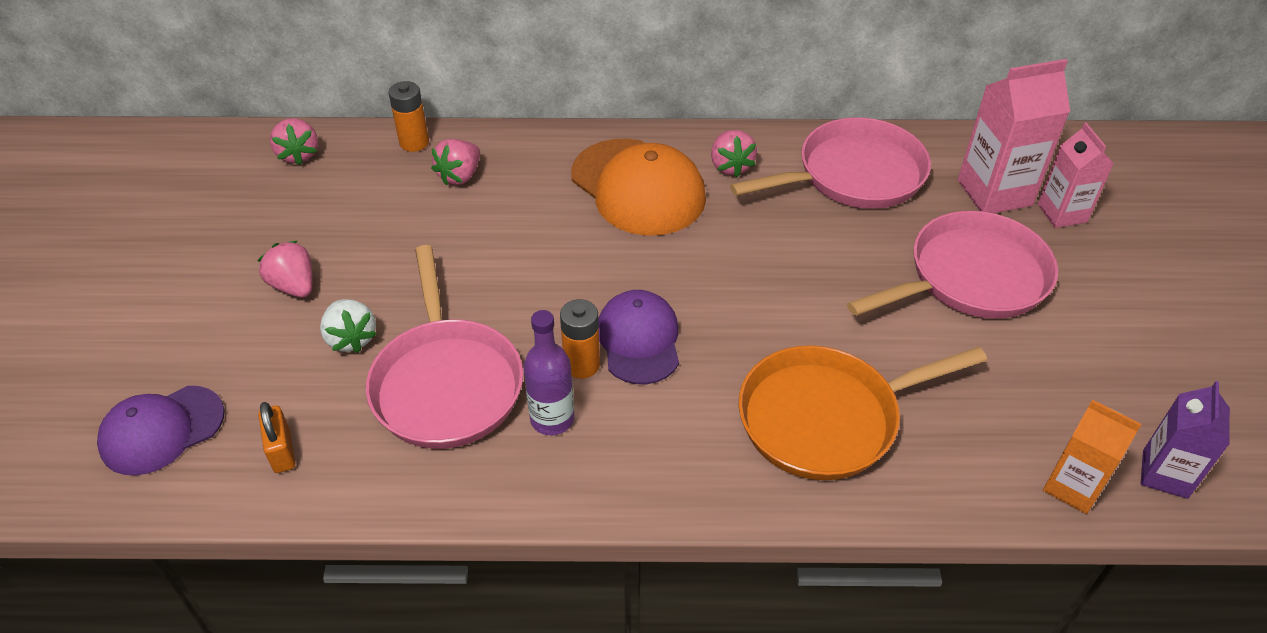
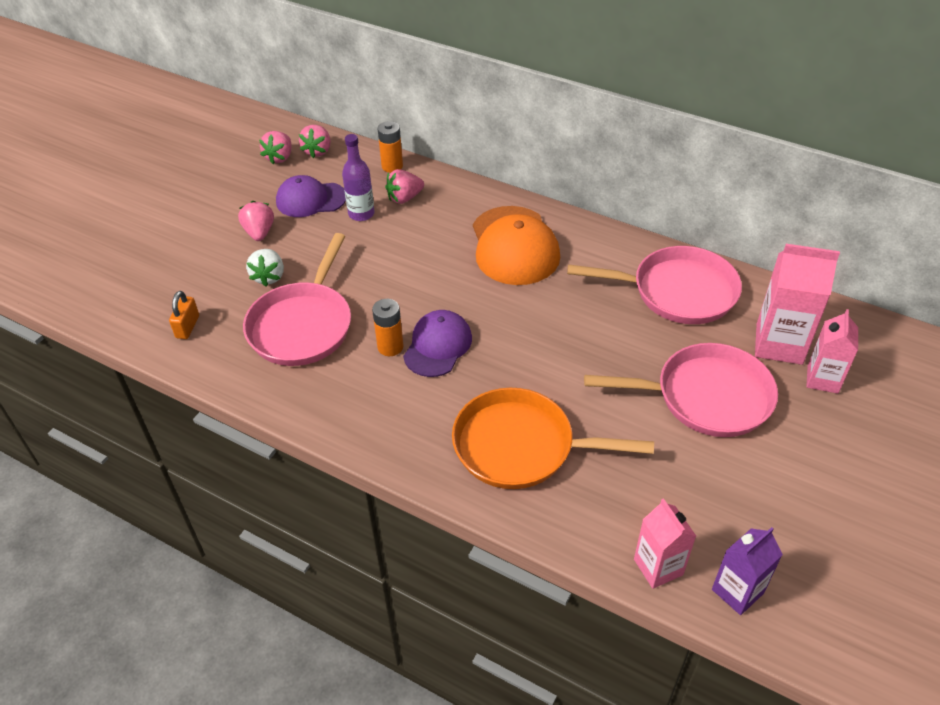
camera: 30 degrees right, 0 degrees up
(162, 430) = (136, 289): purple cap -> purple cap (311, 199)
(552, 419) = (348, 372): purple bottle -> purple bottle (361, 214)
(730, 166) = (590, 254): pink strawberry -> pink strawberry (279, 157)
(1072, 487) = (658, 567): orange carton -> pink carton

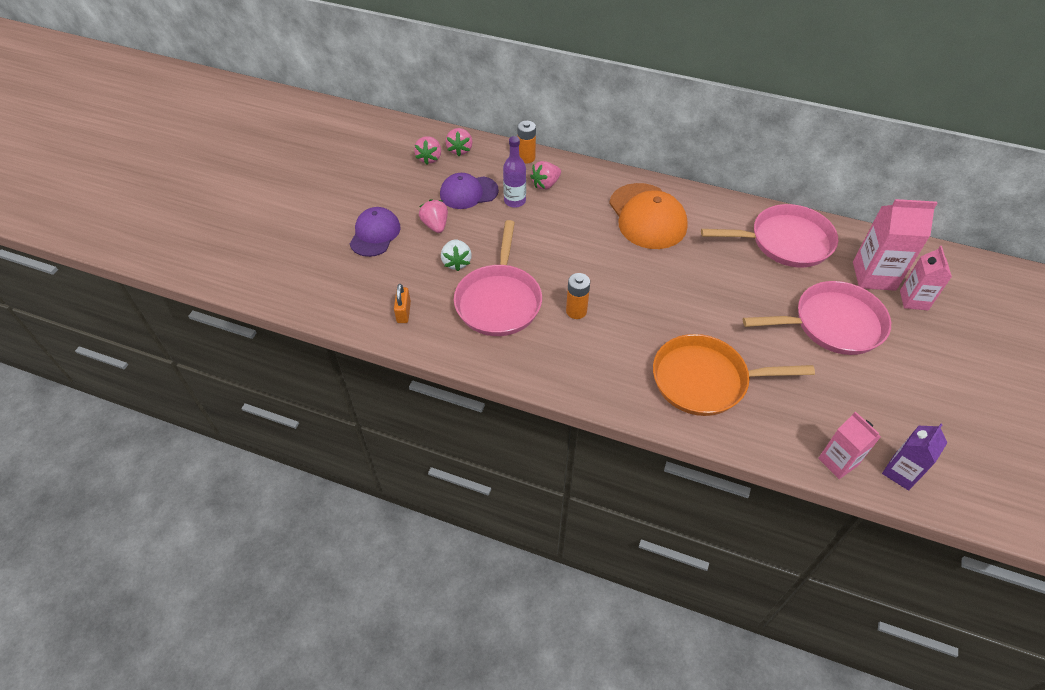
camera: 10 degrees left, 5 degrees up
(438, 346) = (614, 306): purple cap -> purple cap (375, 234)

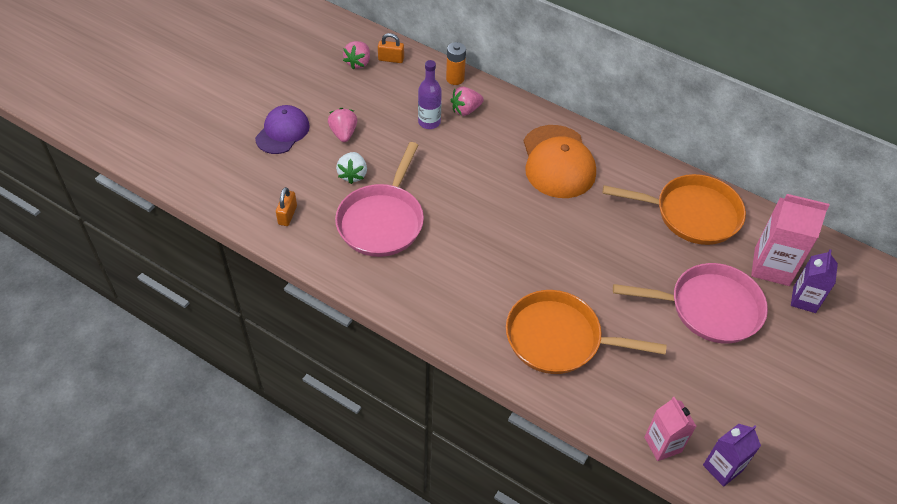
camera: 10 degrees right, 0 degrees up
(460, 150) = (391, 59): pink strawberry -> orange padlock
(468, 192) = (386, 105): purple cap -> none
(576, 311) = (454, 245): orange battery -> none
(785, 242) = (691, 214): pink pan -> orange pan
(913, 300) = (804, 300): pink carton -> purple carton

